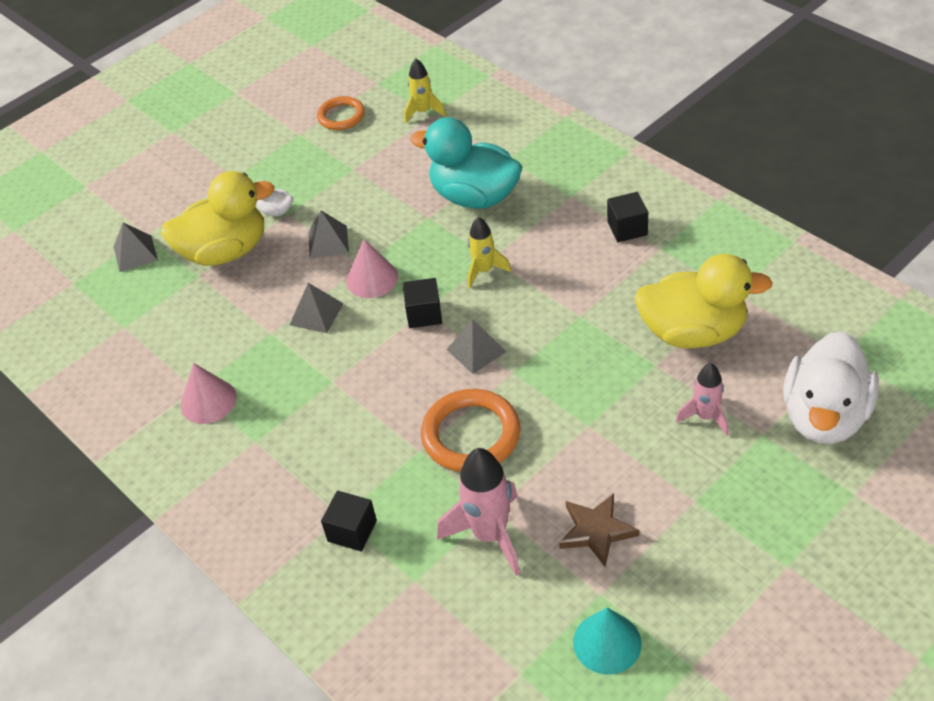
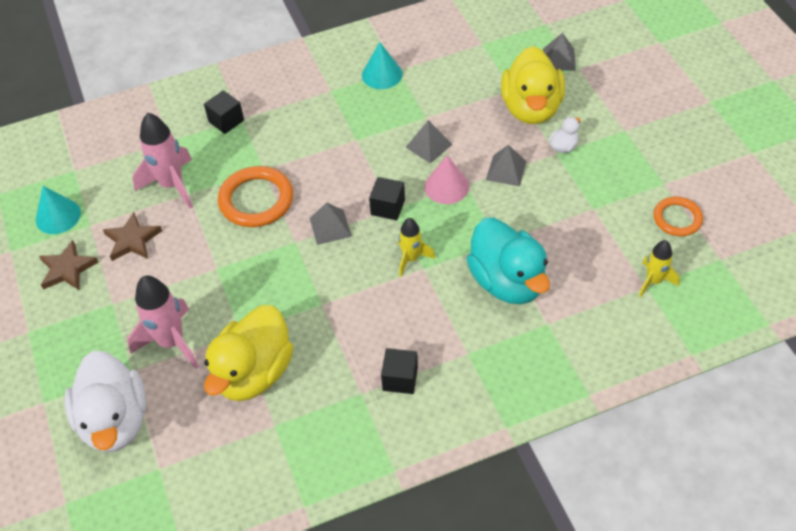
camera: 110 degrees right, 5 degrees up
(208, 401) = (382, 74): pink cone -> turquoise cone
(474, 196) = (507, 282): turquoise duck -> turquoise duck turned 105 degrees clockwise
(678, 578) = (67, 269): none -> brown star
(705, 417) = (171, 342): pink rocket -> pink rocket, size x1.66
(824, 416) = (115, 420): white duck -> white duck turned 150 degrees counterclockwise

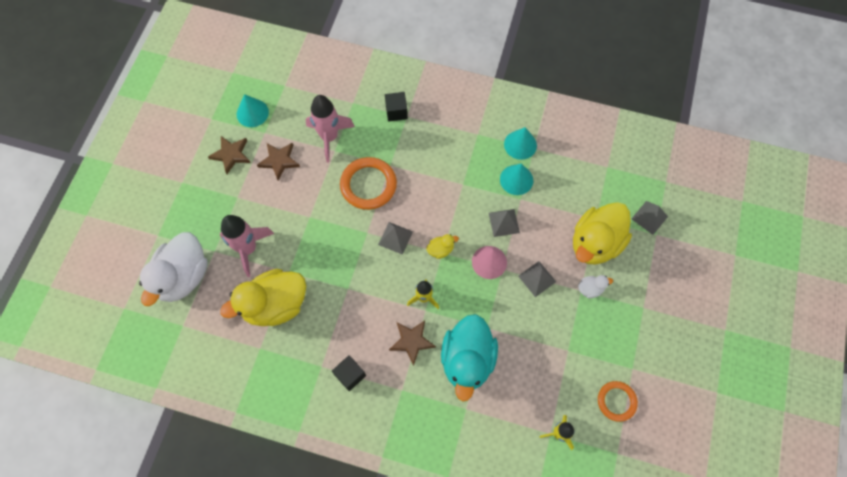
camera: 35 degrees right, 15 degrees up
(388, 207) = (440, 250): black cube -> yellow duck
(406, 104) = (516, 179): none -> turquoise cone
(436, 304) = (412, 341): none -> brown star

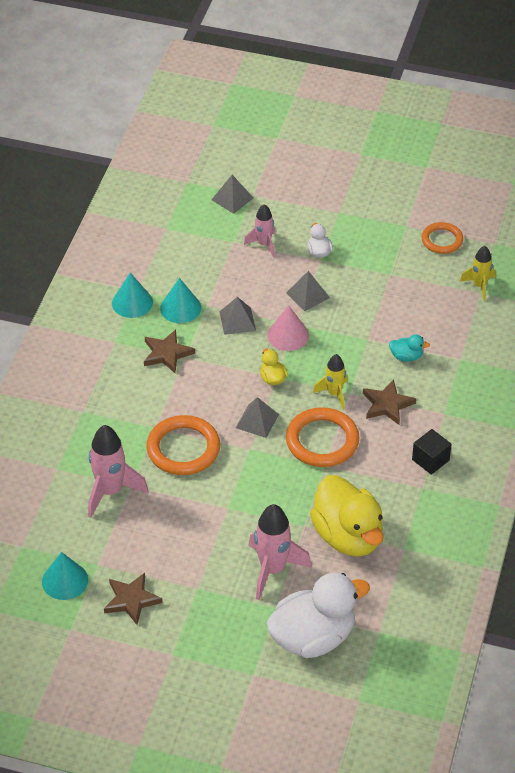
camera: 90 degrees left, 20 degrees down
(183, 277) = (313, 637): white duck -> white duck turned 45 degrees counterclockwise
(279, 161) = (143, 544): brown star -> brown star (167, 353)
(373, 287) = (322, 441): none -> orange ring
(396, 112) = (75, 422): black cube -> none
(467, 360) = (406, 356): turquoise duck -> turquoise duck, size x0.42
(595, 243) = (264, 244): yellow duck -> pink rocket

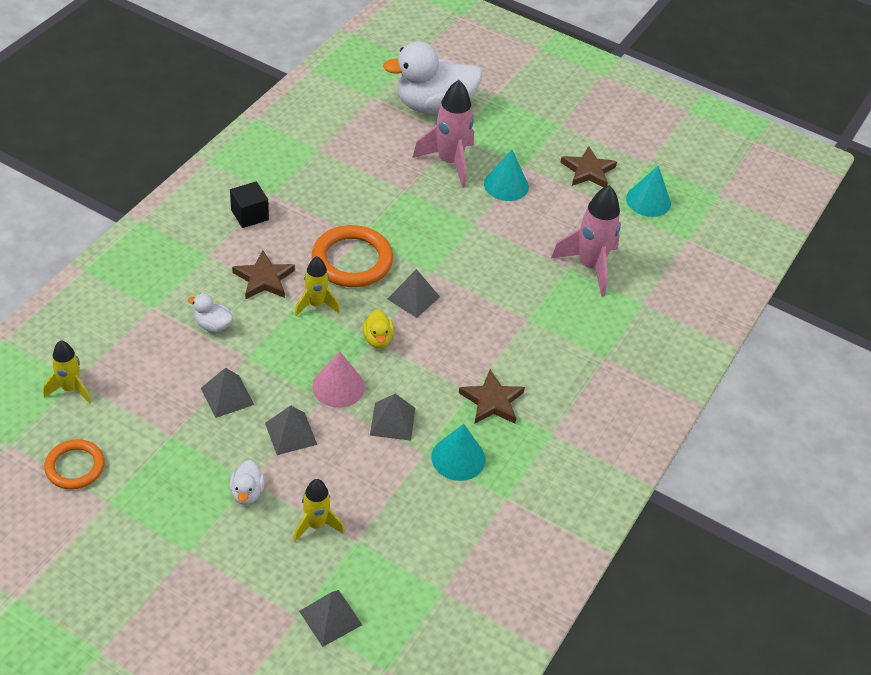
camera: 170 degrees left, 0 degrees up
(132, 302) = (518, 482): turquoise cone -> turquoise cone (506, 185)
(183, 449) = (503, 289): orange ring -> none
(264, 244) = (316, 525): pink rocket -> yellow rocket
(348, 536) = (366, 171): yellow duck -> none
(366, 308) = (227, 396): none -> grey pyramid
(406, 356) = (213, 325): turquoise duck -> white duck

